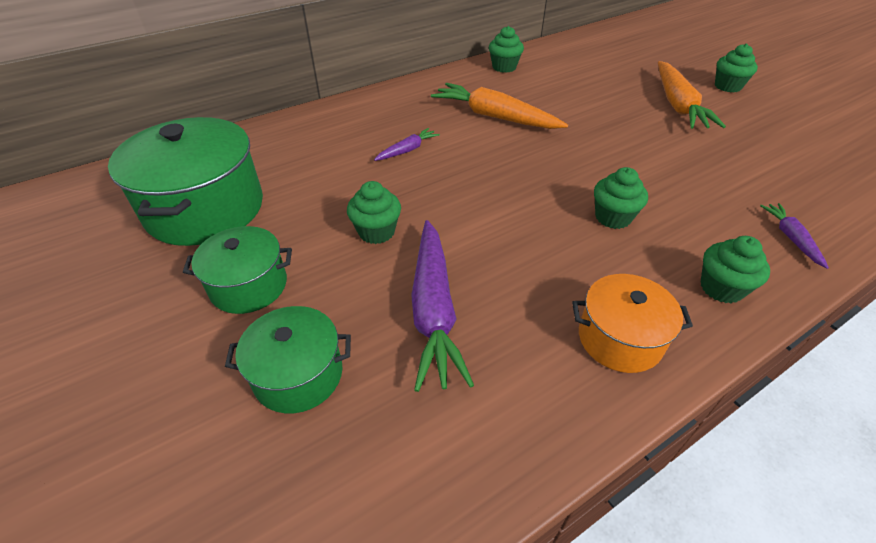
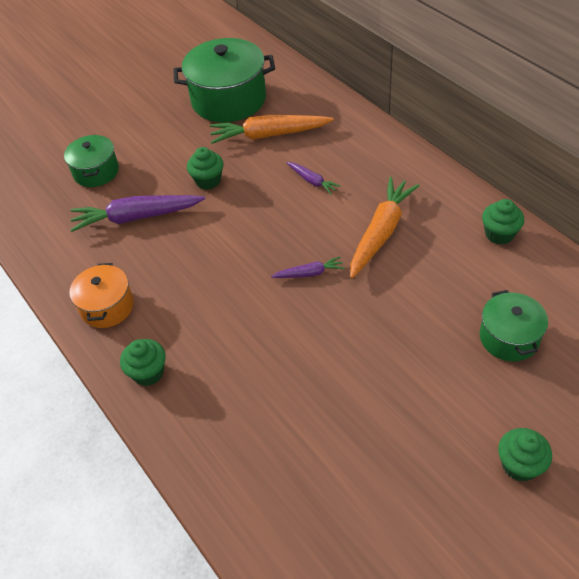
camera: 90 degrees right, 5 degrees up
(249, 286) = (159, 137): green pot -> green pot (509, 337)
(613, 217) = (229, 313): green cupcake -> none
(677, 105) = (448, 395): orange carrot -> orange carrot (269, 135)
(791, 238) = (206, 440): purple carrot -> purple carrot (309, 273)

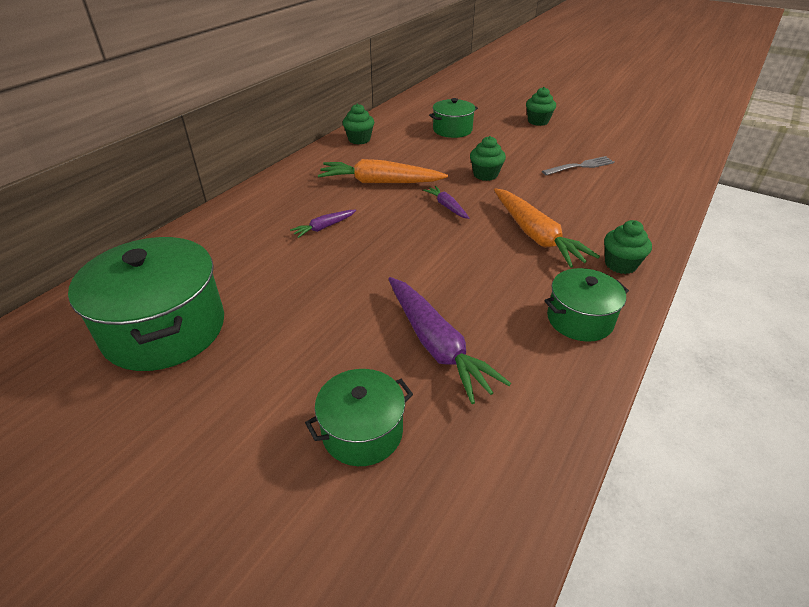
camera: 115 degrees left, 10 degrees down
(107, 307) = (579, 319): orange pot -> green pot
(208, 181) = (346, 300): green cupcake -> green cupcake (485, 175)
(269, 135) = (247, 273): orange carrot -> orange carrot (535, 235)
(312, 181) = (324, 227): purple carrot -> purple carrot turned 150 degrees counterclockwise
(349, 445) = (580, 166): none -> grey fork

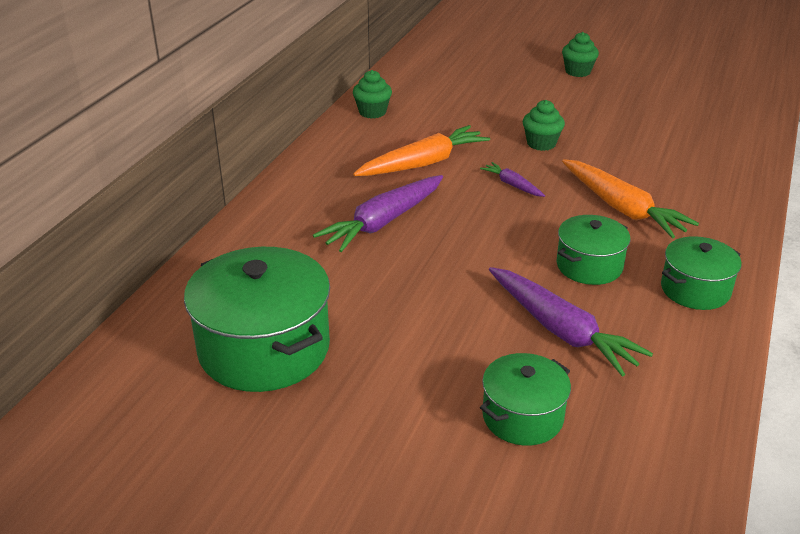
camera: 10 degrees left, 5 degrees down
(324, 227) = (383, 222): purple carrot -> purple carrot, size x2.00
(380, 182) = (423, 163): orange carrot -> orange carrot turned 150 degrees clockwise
(452, 130) = (480, 91): green pot -> green pot (589, 266)
(580, 166) = (644, 124): grey fork -> none
(620, 264) = (719, 230): green cupcake -> none

